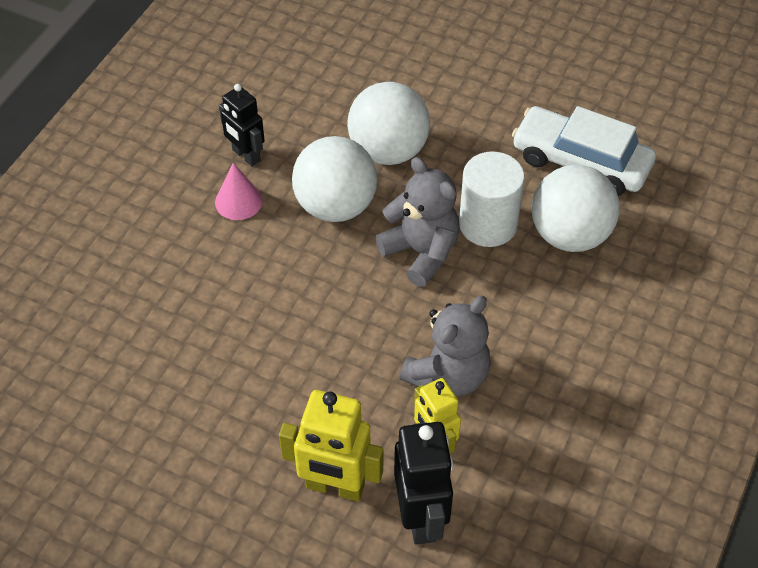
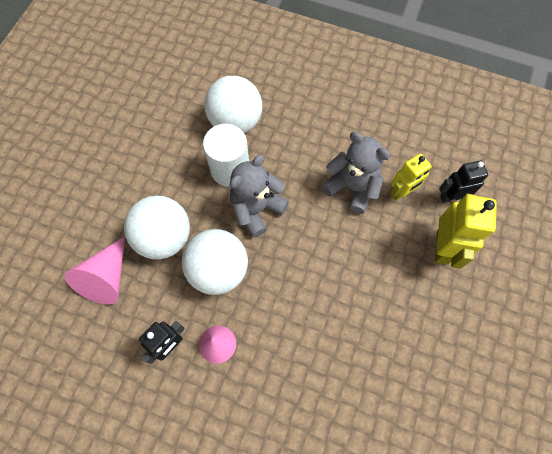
camera: 95 degrees left, 15 degrees up
(340, 96) = (107, 278): none -> pink cone
(421, 517) = (451, 196): black robot -> black robot, size x0.67
(581, 161) = (173, 115): white car -> none

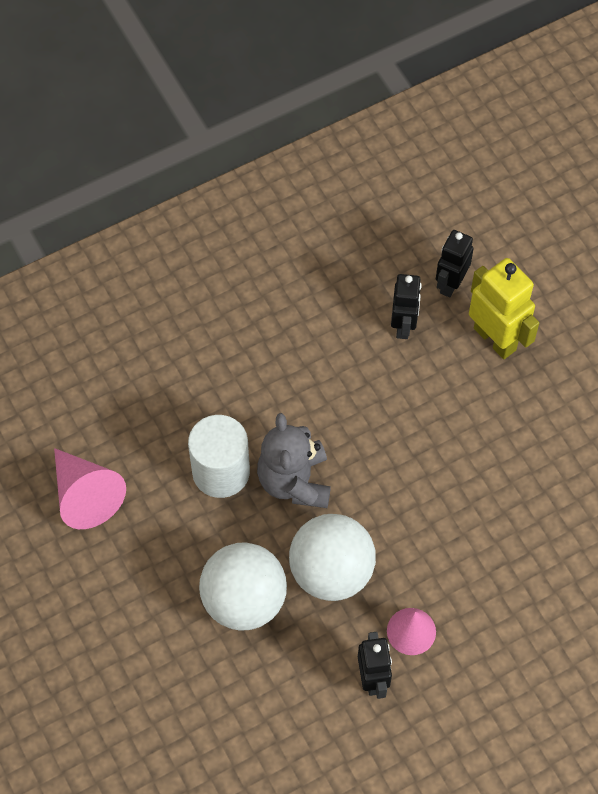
camera: 50 degrees left, 5 degrees down
(107, 278) = (240, 692): pink cone -> pink cone (85, 495)
(235, 122) = (165, 421): white ball -> none
(352, 187) = (355, 367): grey teddy bear -> none
(401, 192) = (404, 325): yellow robot -> black robot

